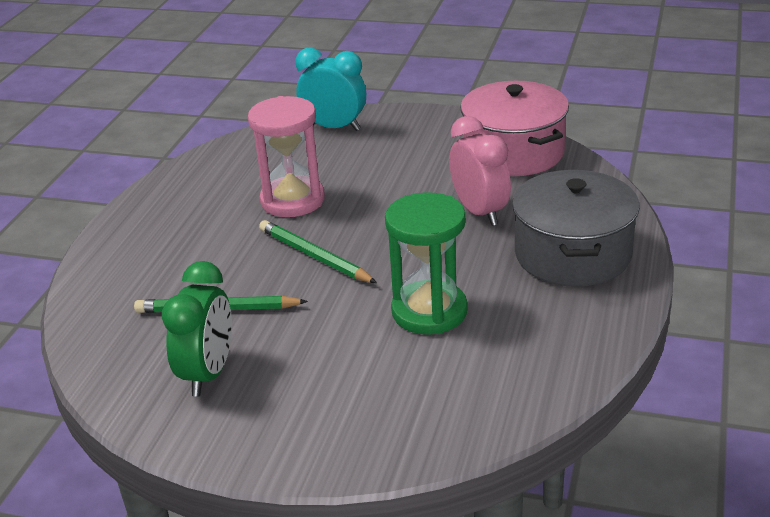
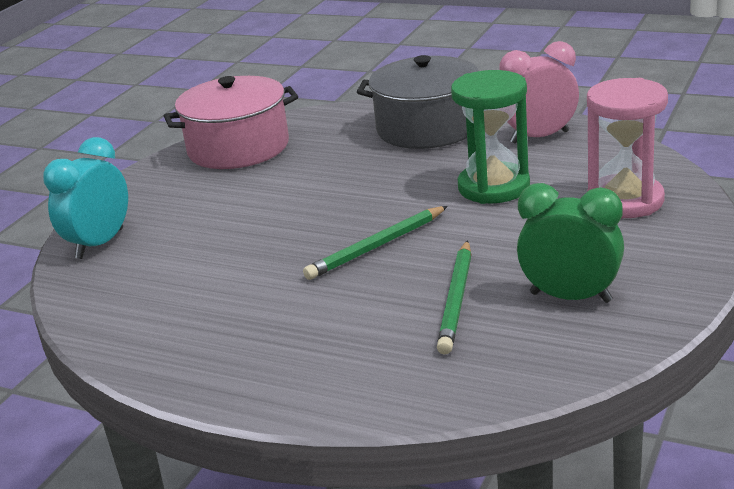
camera: 80 degrees left, 5 degrees down
(292, 200) = (253, 264): pink hourglass -> pink hourglass (625, 201)
(480, 212) = (338, 164): pink clock -> pink clock (539, 137)

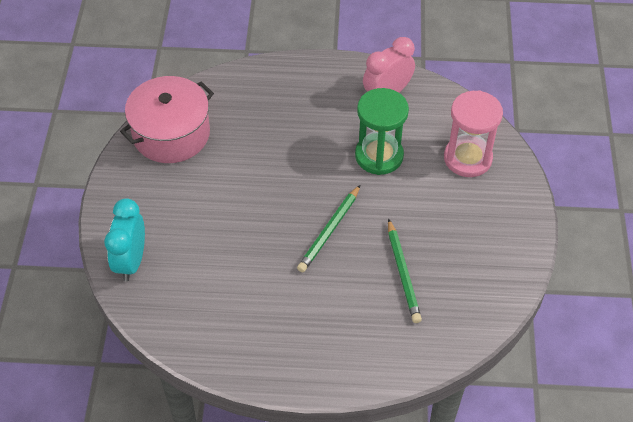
camera: 25 degrees left, 25 degrees up
(428, 128) = (303, 92): grey pot -> none
(570, 297) = (468, 258): green clock -> none

